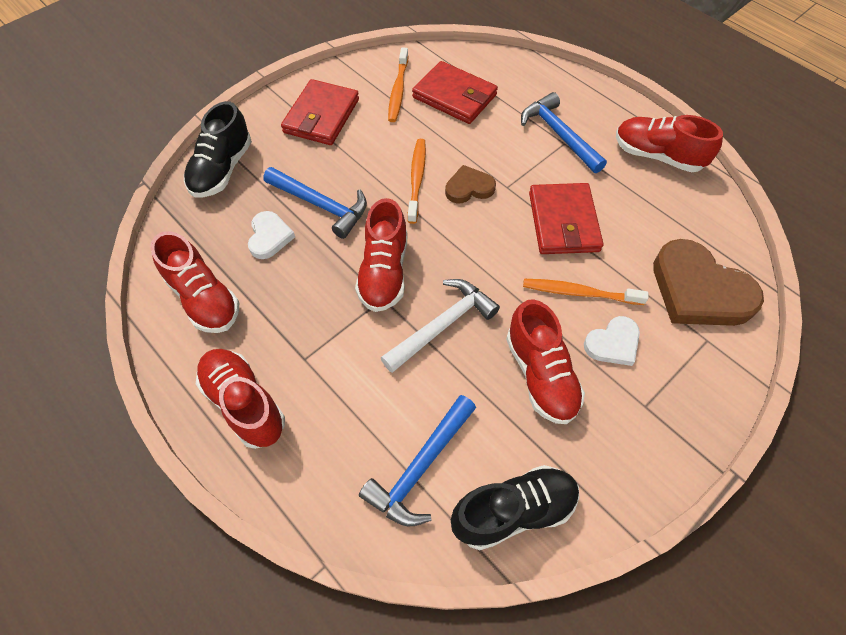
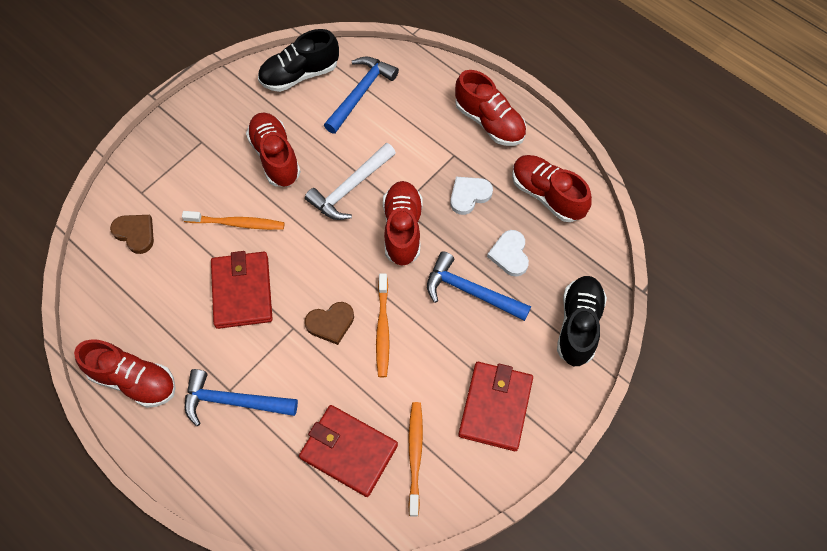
camera: 175 degrees right, 5 degrees up
(559, 135) = (233, 401): blue hammer -> blue hammer turned 135 degrees clockwise
(613, 343) = (216, 184): white heart -> white heart (469, 195)
(699, 290) = (135, 233): brown heart -> brown heart, size x0.53

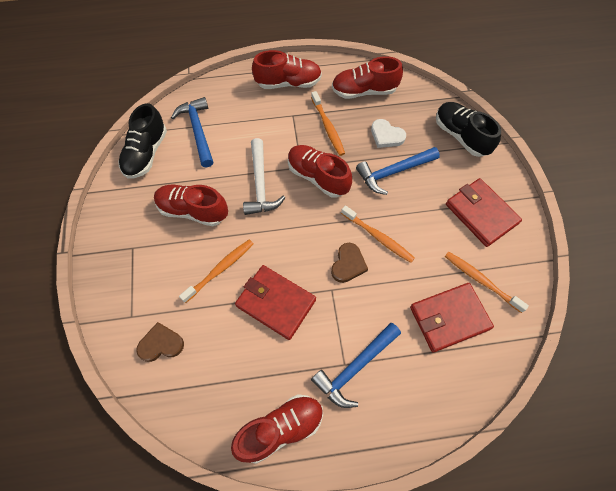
camera: 50 degrees left, 0 degrees up
(469, 195) = (328, 127): white heart -> orange toothbrush

